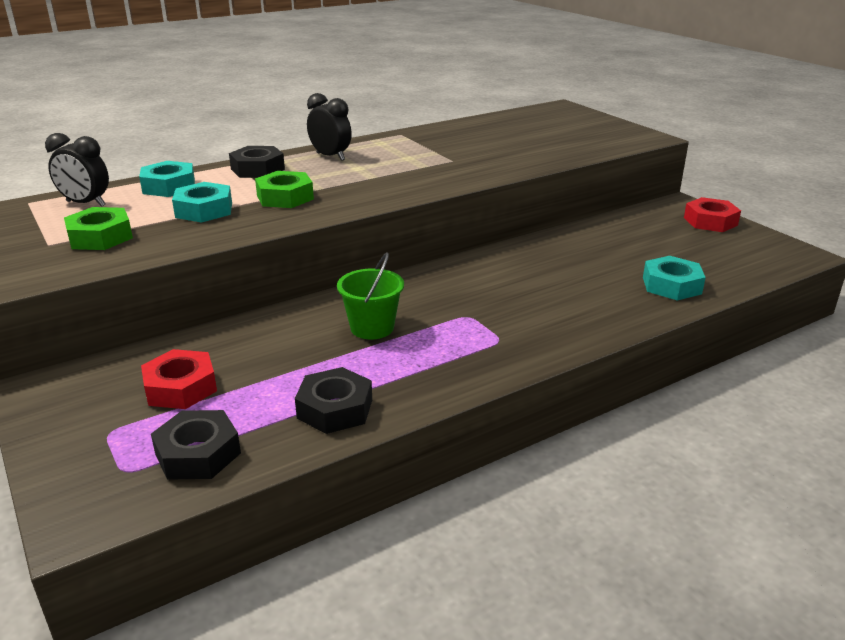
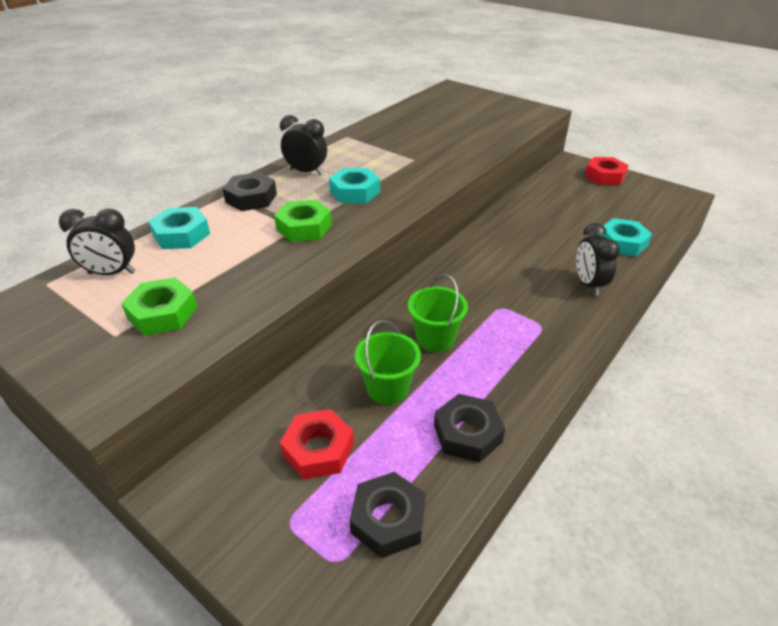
camera: 20 degrees left, 10 degrees up
(204, 210) = (240, 257): turquoise nut -> turquoise nut (355, 192)
(287, 356) = (387, 388): none -> green bucket
(591, 315) = (588, 284): none -> black clock

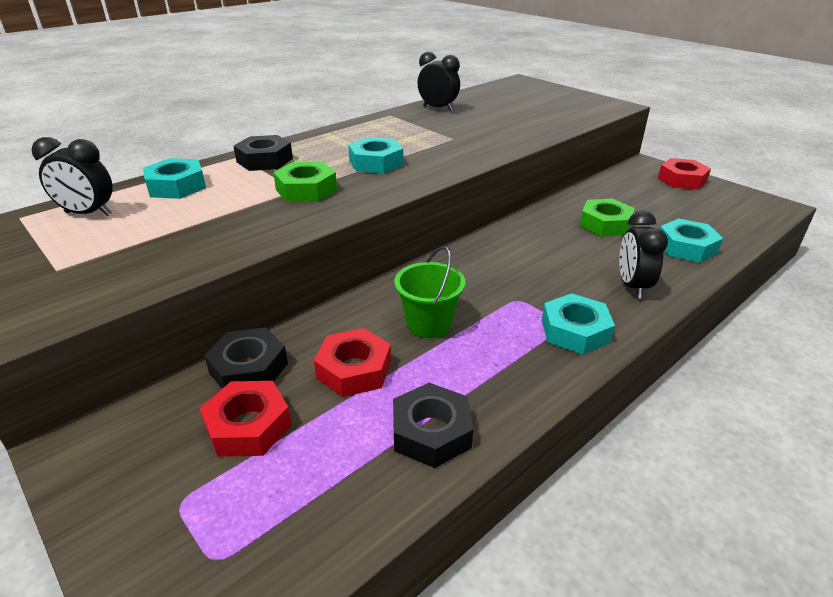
camera: 10 degrees right, 5 degrees down
(162, 313) = (117, 254): green nut -> green nut (605, 224)
(306, 172) = (333, 142): black clock -> black clock (438, 108)
(387, 388) = (354, 370): green bucket -> red nut
(388, 519) = (297, 519): black nut -> black nut (248, 368)
(554, 331) = (575, 331): none -> turquoise nut

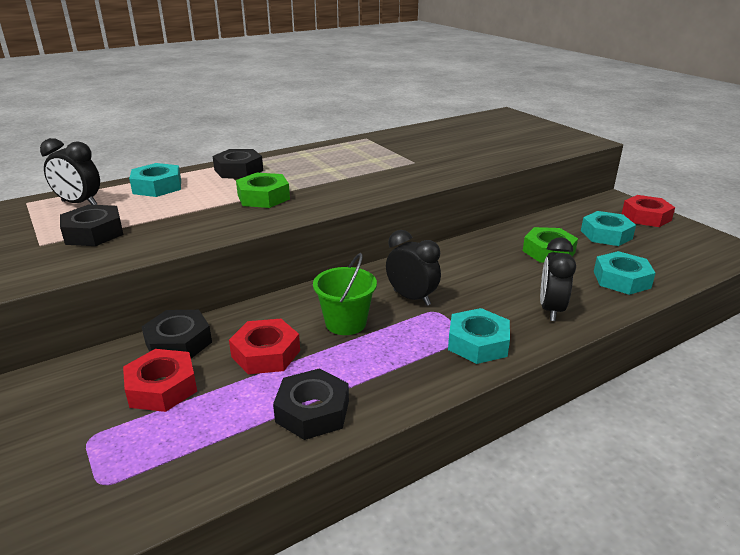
camera: 10 degrees right, 5 degrees down
(120, 249) = (94, 233): none -> black nut
(376, 163) = (334, 178): turquoise nut -> turquoise nut (606, 234)
(438, 108) = (413, 134): black clock -> black clock (411, 298)

